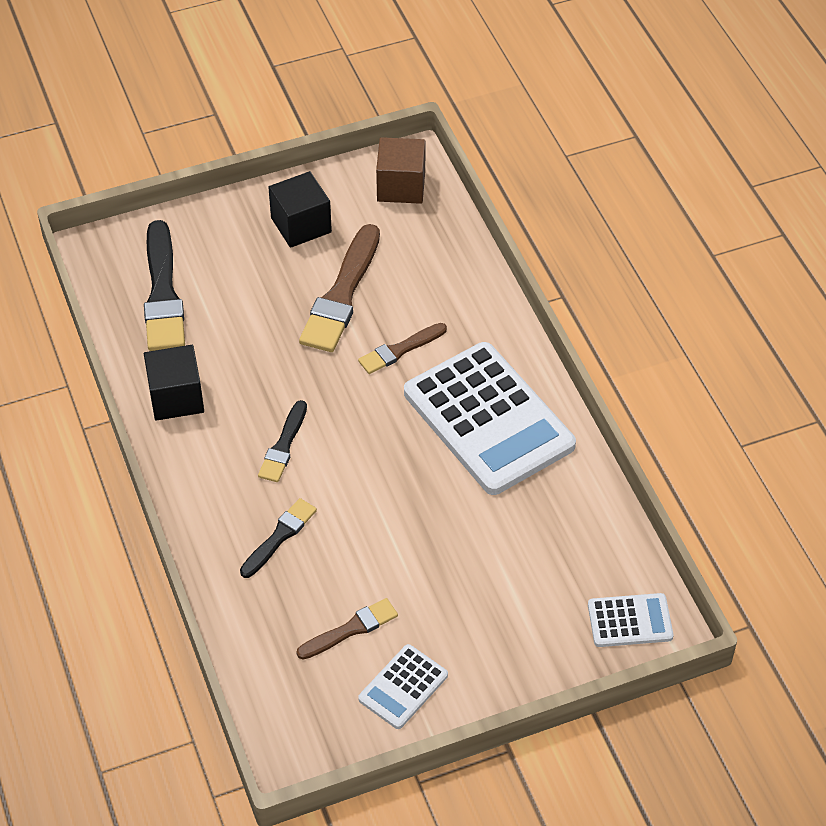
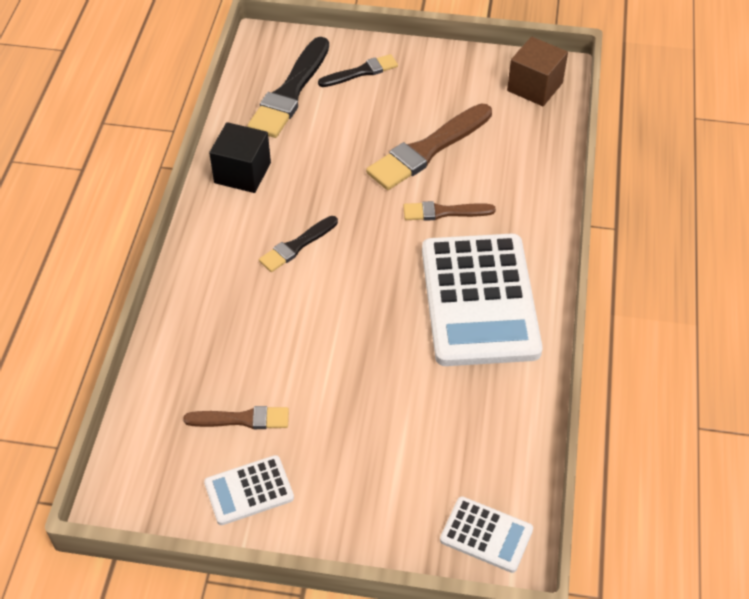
camera: 30 degrees right, 0 degrees up
(279, 536) = (241, 316): black brush -> black brush (361, 72)
(301, 225) = (433, 85): black cube -> none

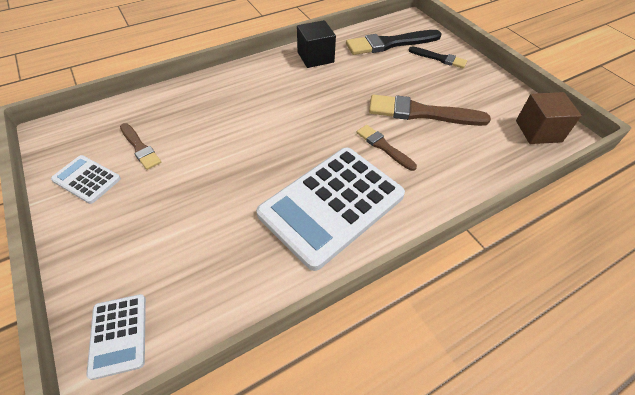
camera: 50 degrees right, 0 degrees up
(297, 246) = (287, 101): black brush -> none

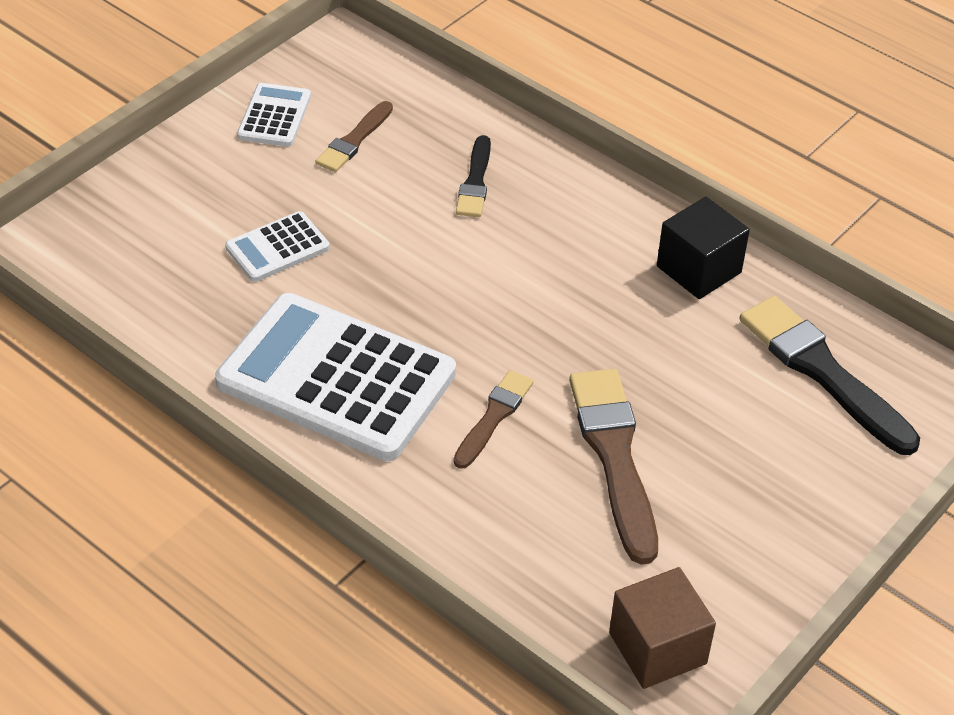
camera: 70 degrees right, 5 degrees down
(118, 335) = (74, 241): white calculator -> white calculator (277, 248)
(439, 58) = (820, 463): black brush -> black brush (475, 182)

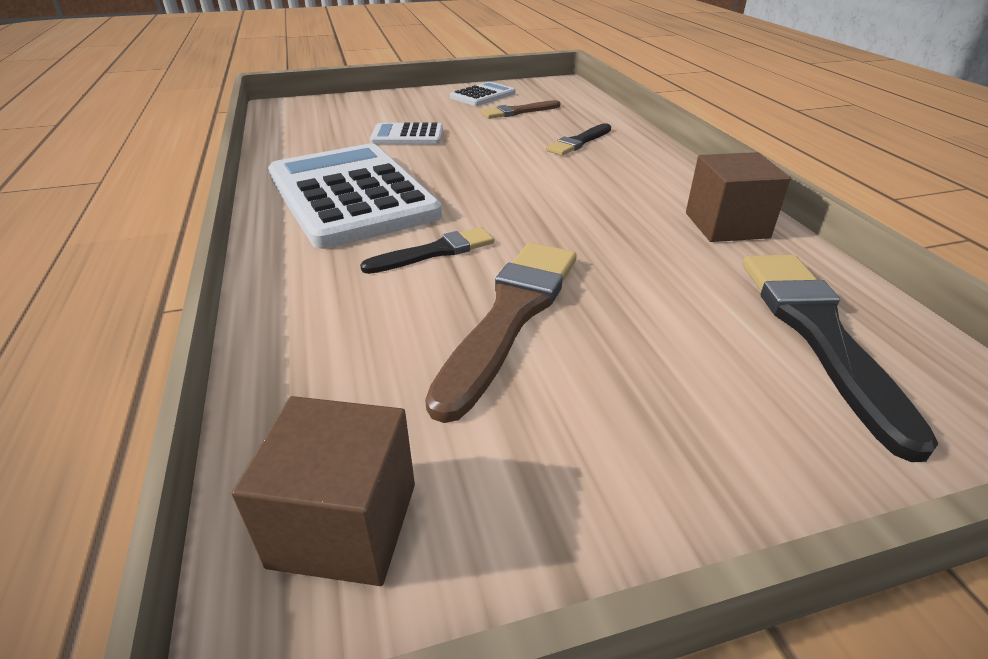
camera: 35 degrees right, 10 degrees down
(493, 417) = (435, 252): brown brush -> black brush
(698, 269) = (726, 225): black cube -> brown cube

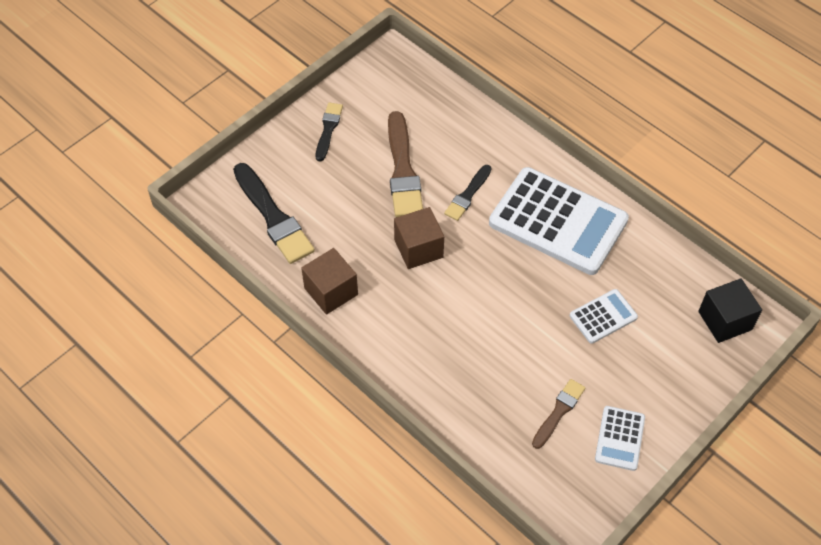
camera: 150 degrees right, 20 degrees up
(306, 112) = (725, 320): none -> black cube
(344, 524) = (396, 76): brown cube -> brown cube (418, 248)
(579, 142) = (472, 369): black brush -> black brush (328, 129)

